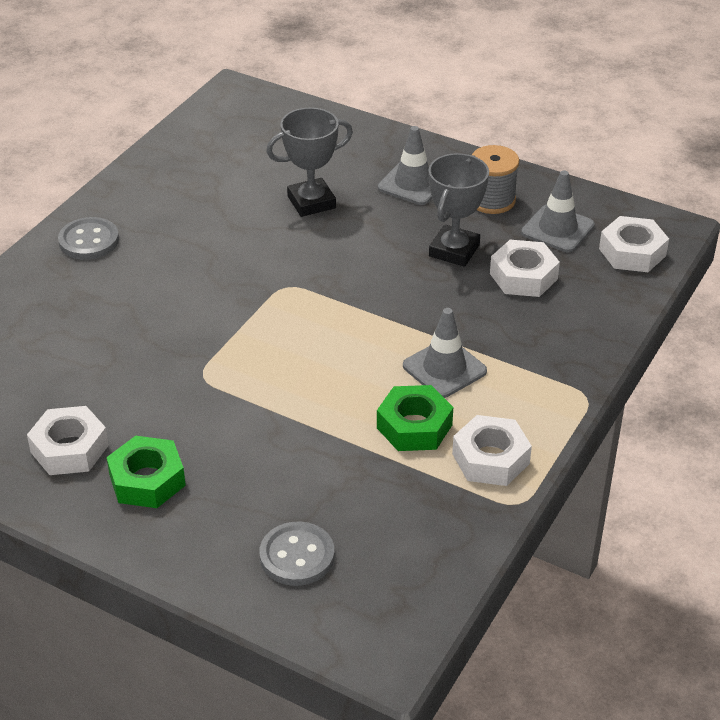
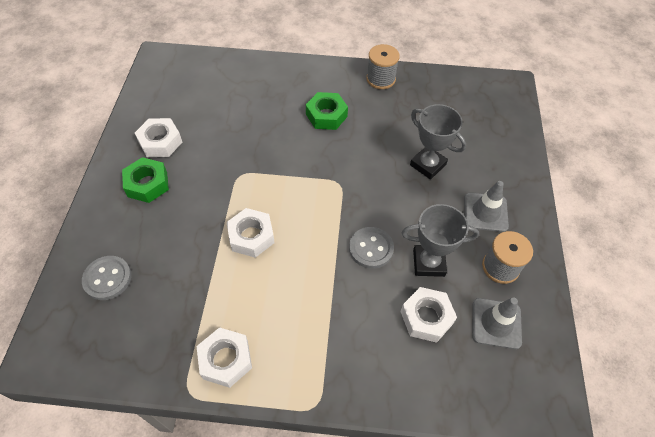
camera: 65 degrees right, 15 degrees up
(89, 241) = (328, 80): grey button -> grey button (371, 248)
(129, 192) = (380, 79): none -> grey spool
(414, 426) = (239, 301): green nut -> green nut (326, 115)
(444, 368) = (303, 300): grey traffic cone -> none
(632, 252) = (502, 389): white nut -> white nut (251, 236)

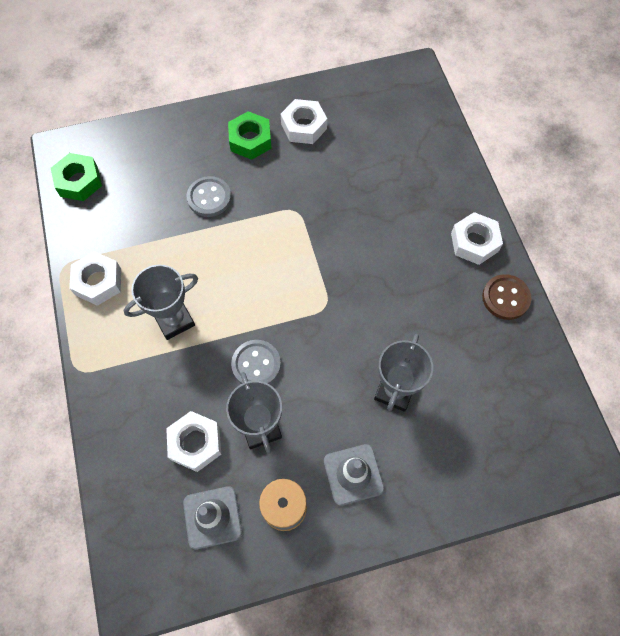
camera: 70 degrees right, 10 degrees up
(107, 278) = (143, 159): grey button -> grey button (209, 198)
(251, 236) = (228, 250): white nut -> white nut (474, 242)
(300, 301) = (174, 320): none -> grey trophy
(326, 115) = (415, 260): green nut -> green nut (79, 181)
(380, 79) = (505, 298): grey spool -> brown button

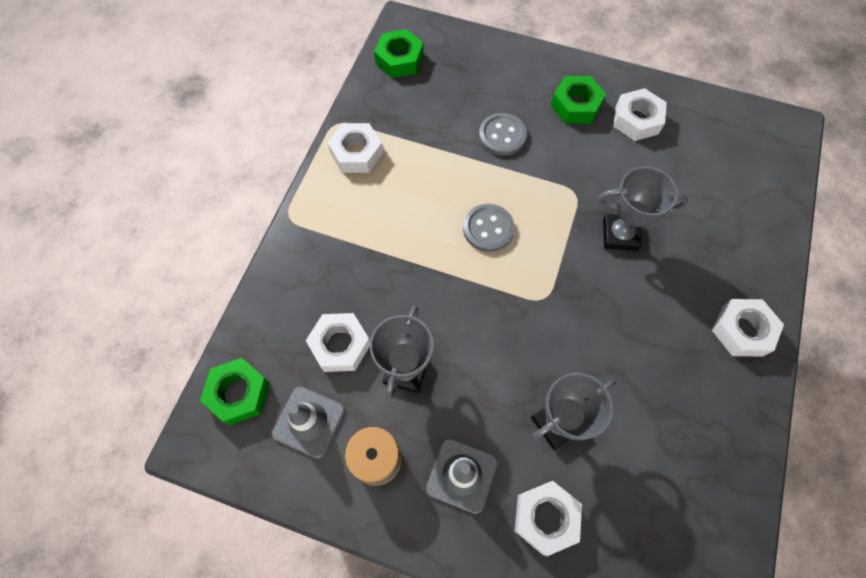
camera: 35 degrees right, 0 degrees up
(140, 535) = (239, 393): none -> green nut
(174, 320) = (397, 225): grey trophy -> grey trophy (620, 235)
(256, 364) = (441, 311): grey button -> grey button (488, 229)
(430, 462) = (545, 517): none -> white nut
(505, 298) = (739, 408): brown button -> none

